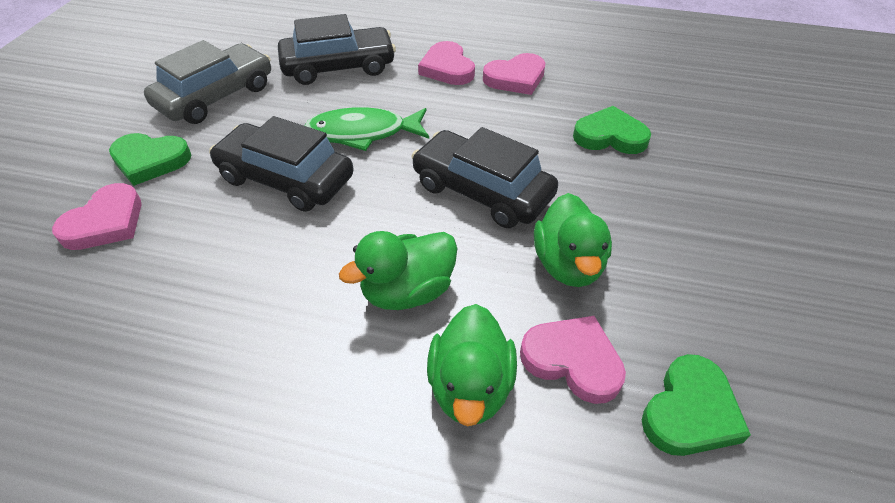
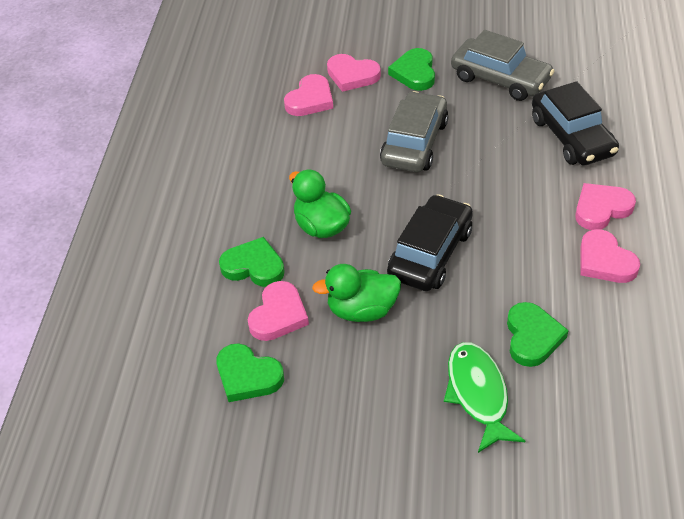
camera: 85 degrees right, 0 degrees up
(124, 277) = (310, 100): none -> pink heart
(286, 179) = (414, 143): black car -> grey car
(362, 133) = (481, 171): green fish -> green fish (478, 394)
(470, 387) = (254, 266): green duck -> green heart

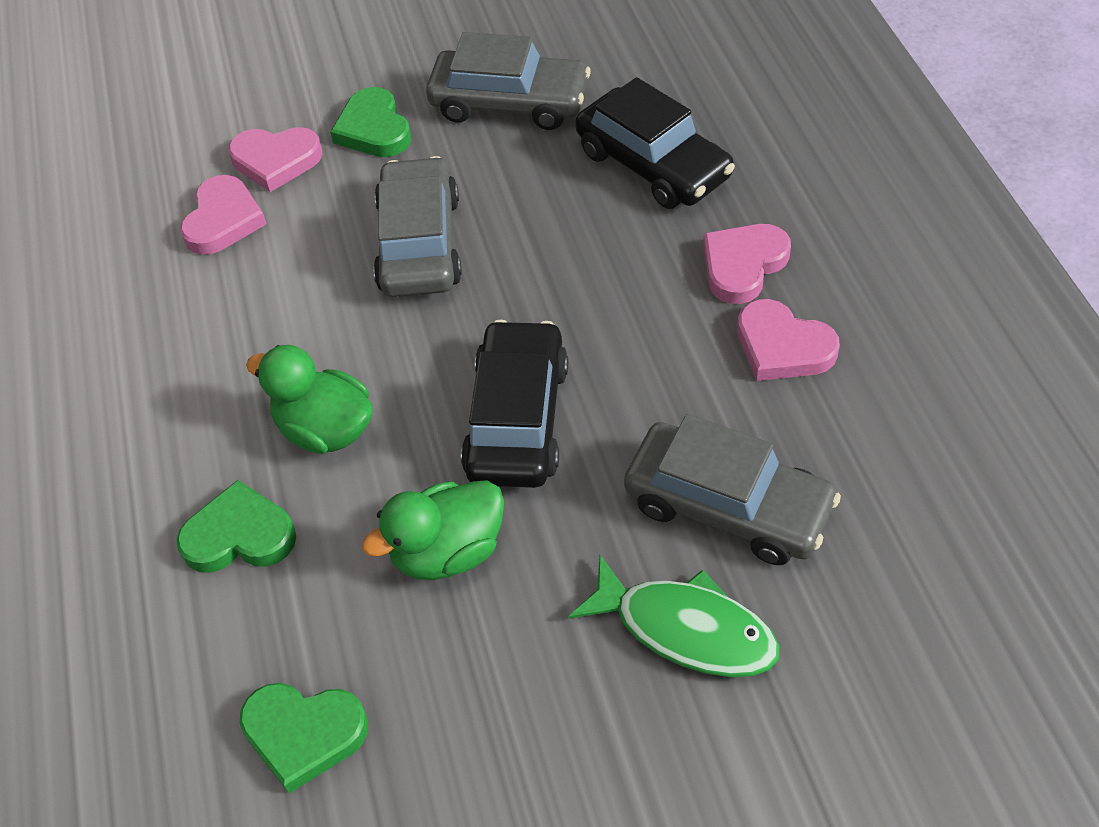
camera: 20 degrees left, 5 degrees up
(278, 315) = (314, 607): pink heart -> none
(478, 394) = (686, 629): green fish -> green fish turned 150 degrees clockwise
(532, 337) = (728, 505): green heart -> grey car

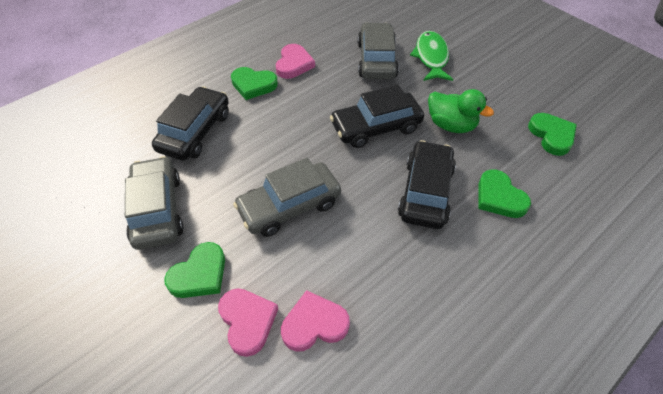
camera: 120 degrees left, 0 degrees up
(325, 429) = (425, 192): green duck -> black car
(743, 265) = (253, 85): pink heart -> green heart

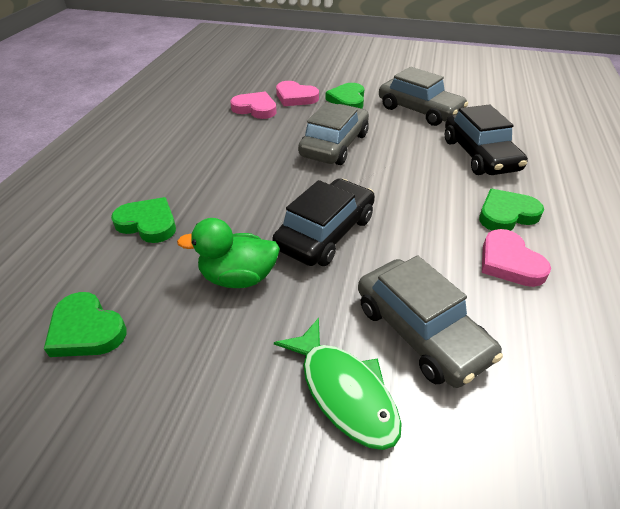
camera: 145 degrees right, 10 degrees down
(314, 324) = (255, 108): pink heart -> pink heart turned 105 degrees counterclockwise
(425, 192) = (227, 198): black car -> none

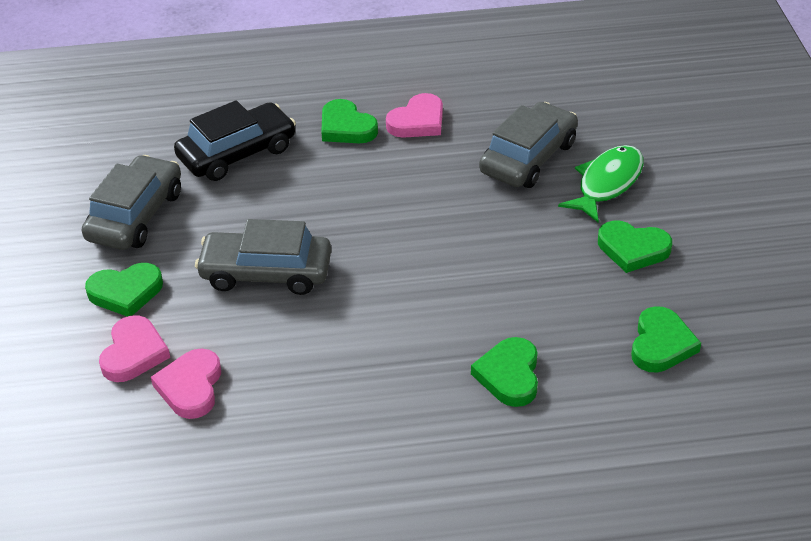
camera: 110 degrees left, 0 degrees up
(221, 366) = (633, 249): none -> green heart
(238, 277) = (540, 274): green duck -> none
(325, 233) = (443, 236): black car -> none

